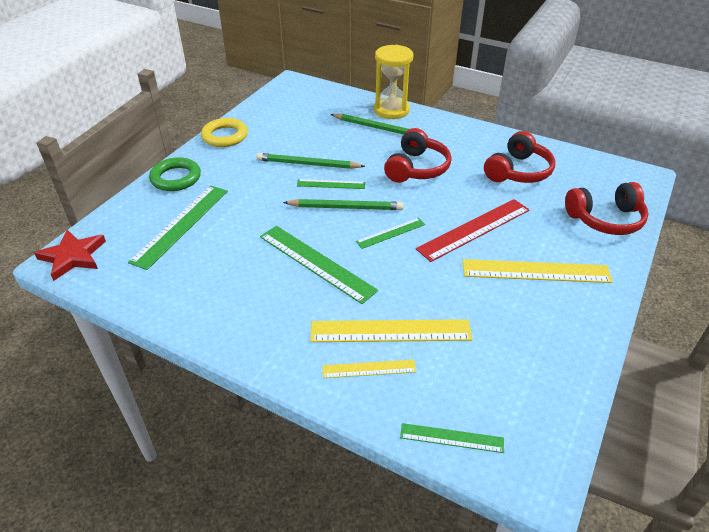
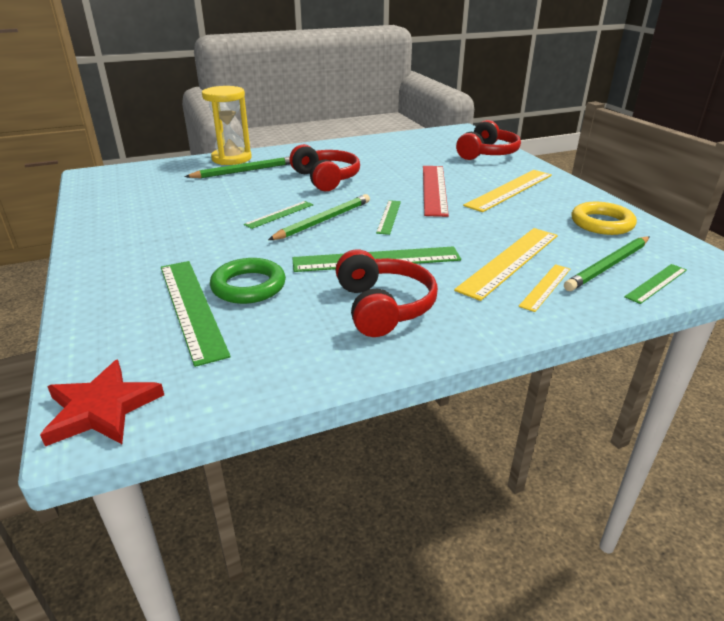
camera: 50 degrees left, 10 degrees down
(176, 178) = (102, 282): green ring -> green ring (248, 286)
(225, 136) = (95, 232): yellow ring -> yellow ring (602, 223)
(308, 164) = (230, 213): green pencil -> green pencil (608, 266)
(518, 171) = (394, 154): red headphones -> red headphones (383, 307)

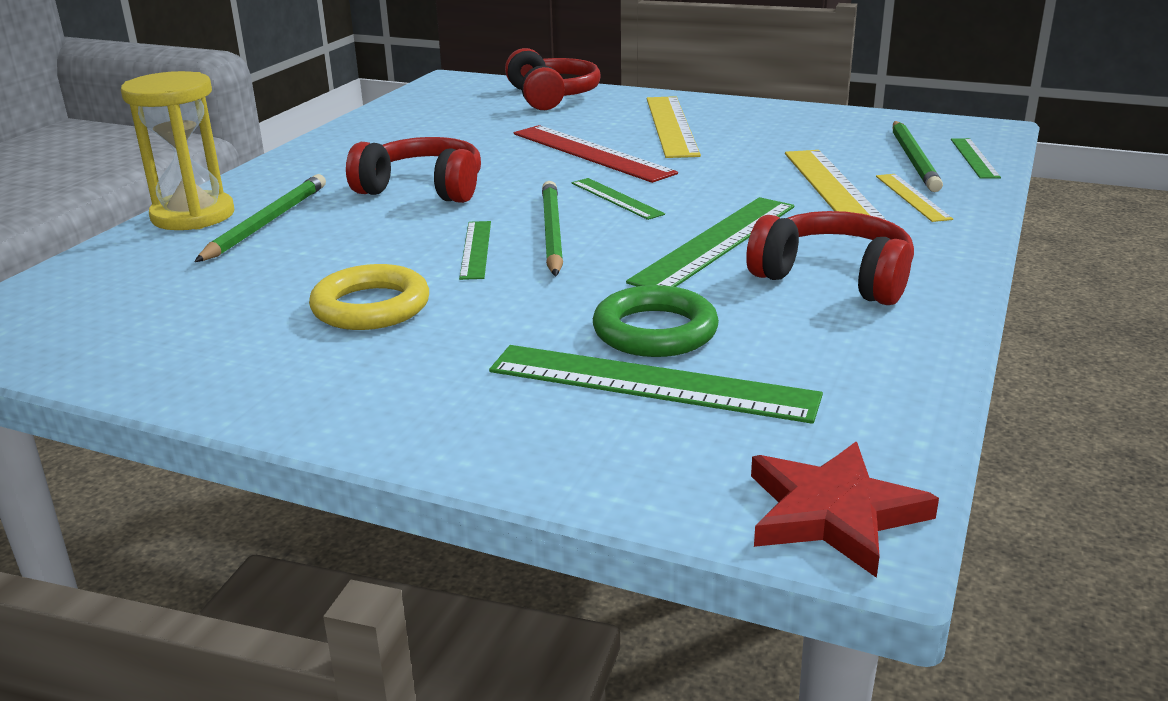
camera: 45 degrees left, 5 degrees down
(602, 223) = (825, 126): yellow ring -> yellow ring (371, 307)

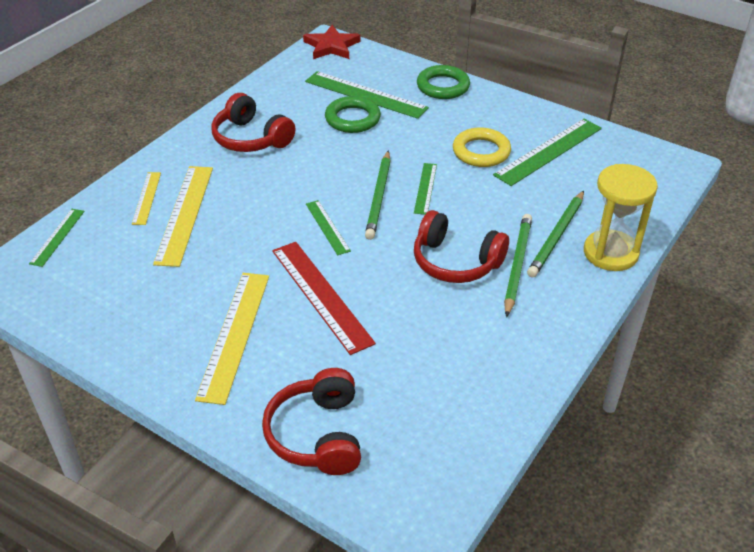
camera: 170 degrees left, 15 degrees up
(457, 428) = (443, 86): none -> green ring
(716, 243) = (291, 173): green ruler -> green ruler (548, 151)
(914, 159) = (99, 242): green pencil -> green pencil (517, 265)

